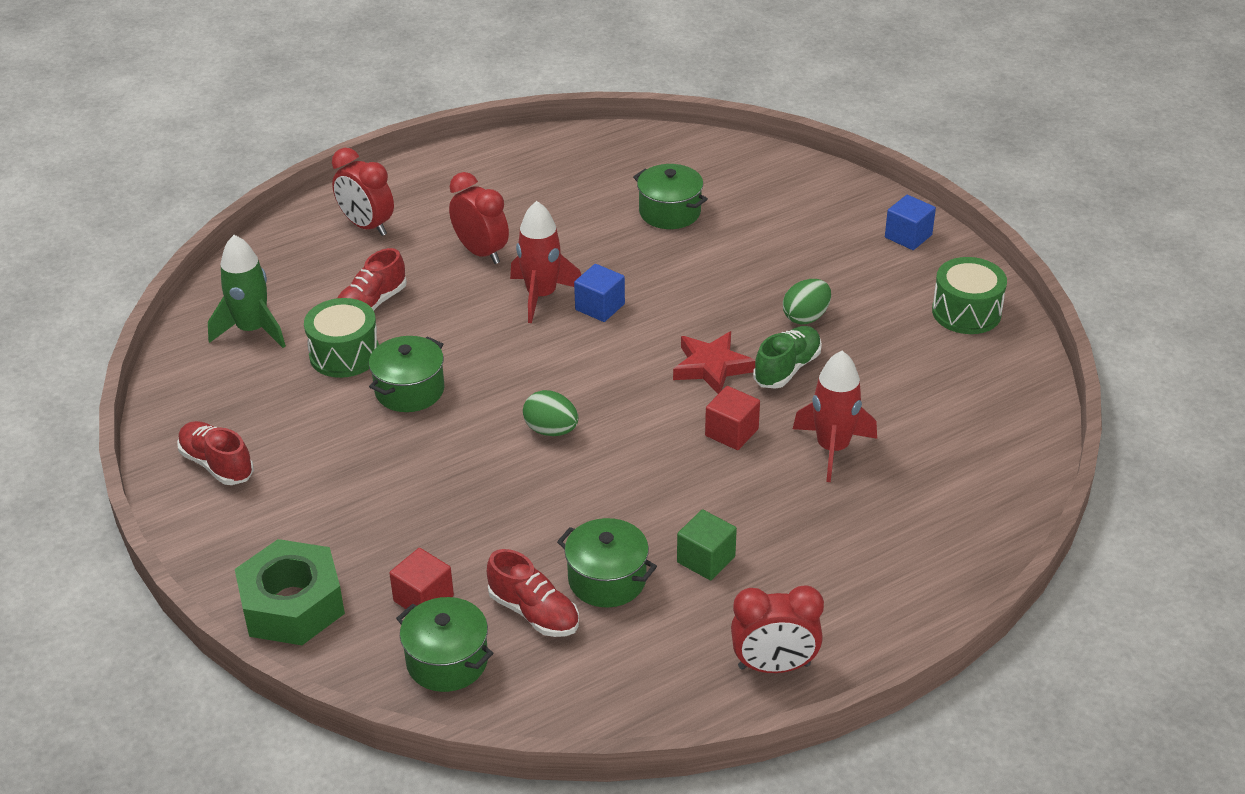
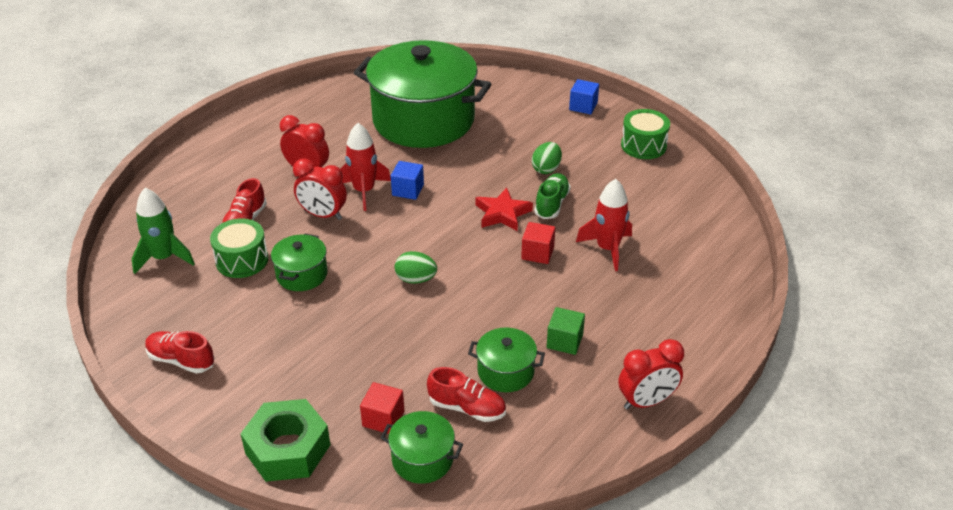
camera: 20 degrees left, 0 degrees up
(366, 226) = (216, 169): red clock -> red clock (323, 215)
(670, 212) = (423, 120): green pot -> green pot, size x2.38

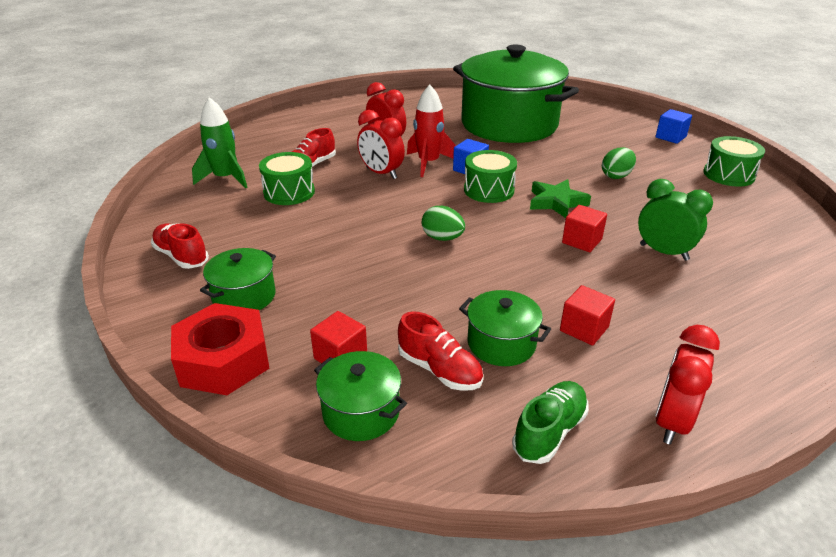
camera: 20 degrees right, 5 degrees down
(287, 449) = (223, 360): green nut -> red nut
(302, 274) = (335, 213): green pot -> green pot (244, 296)
(436, 213) = (488, 190): none -> green drum
(502, 213) = (556, 202): red star -> green star
(551, 204) = (612, 204): green shoe -> green shoe (549, 432)
(564, 341) = (584, 329): green cube -> red cube
(607, 249) = (663, 252): red rocket -> green clock
(646, 401) = (672, 421): red clock -> red clock turned 120 degrees clockwise

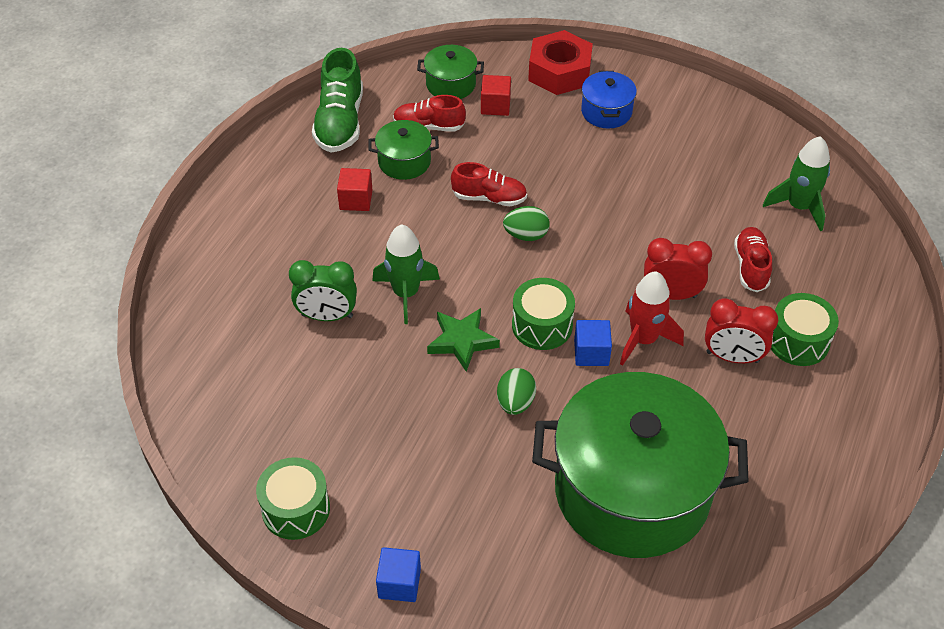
camera: 145 degrees right, 15 degrees up
(181, 256) = (696, 117): red shoe -> red shoe (489, 198)
(244, 296) = (606, 112): green pot -> blue pot
(289, 192) = (718, 220): green drum -> green drum (798, 341)
(549, 432) = (340, 122): green shoe -> green shoe, size x1.54
(582, 241) = (406, 294): red cube -> green rocket
(616, 176) = (426, 429): green egg -> green egg (515, 402)
(672, 421) = (273, 160): red clock -> none

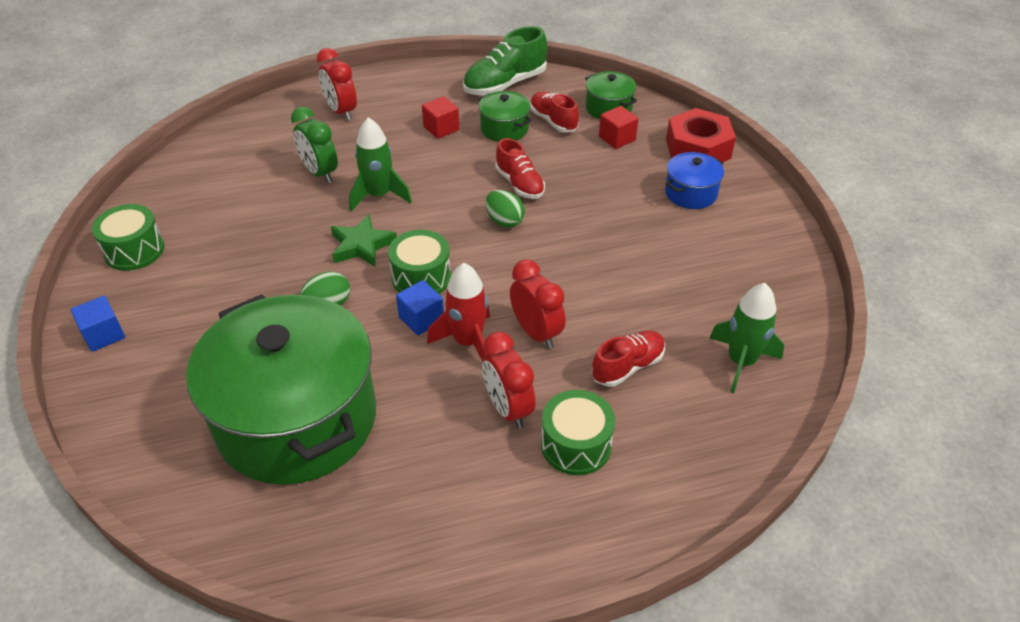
camera: 50 degrees right, 5 degrees down
(247, 251) = (341, 112): none -> red clock

